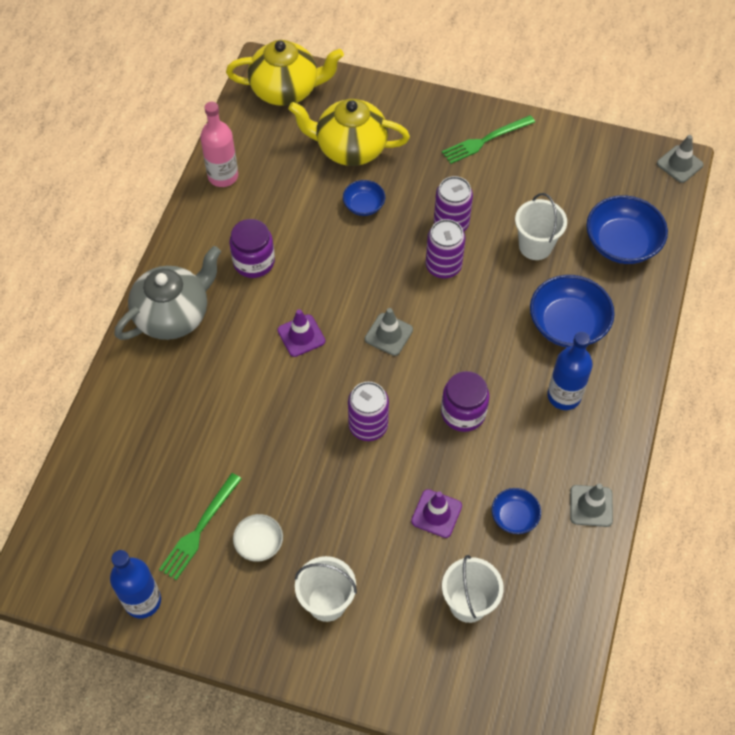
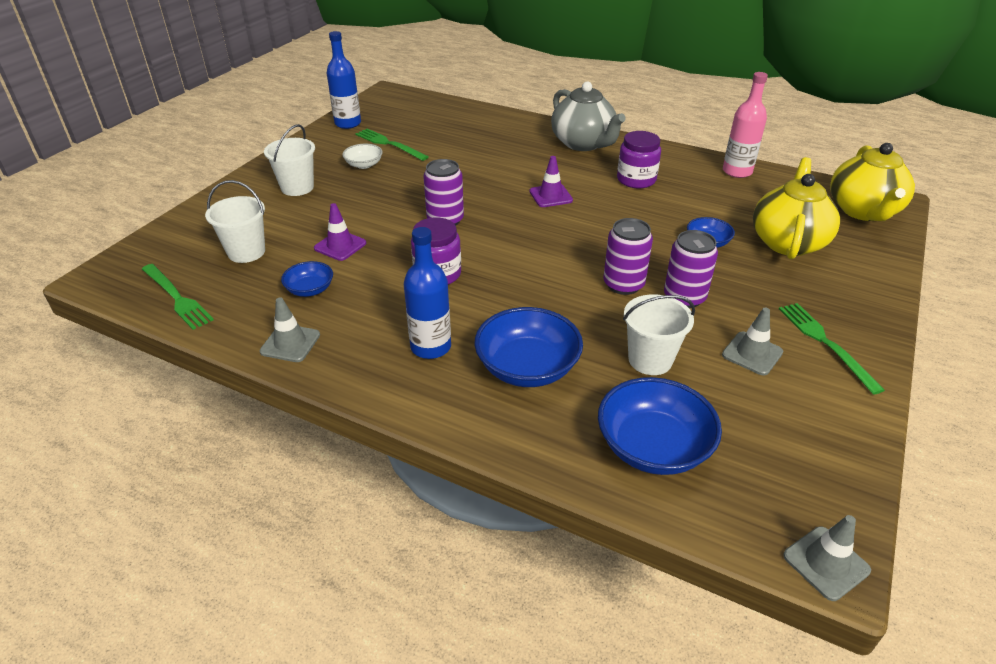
camera: 100 degrees right, 20 degrees down
(388, 334) = (542, 241): grey traffic cone -> grey traffic cone (752, 353)
(558, 636) = (176, 298): none -> green fork

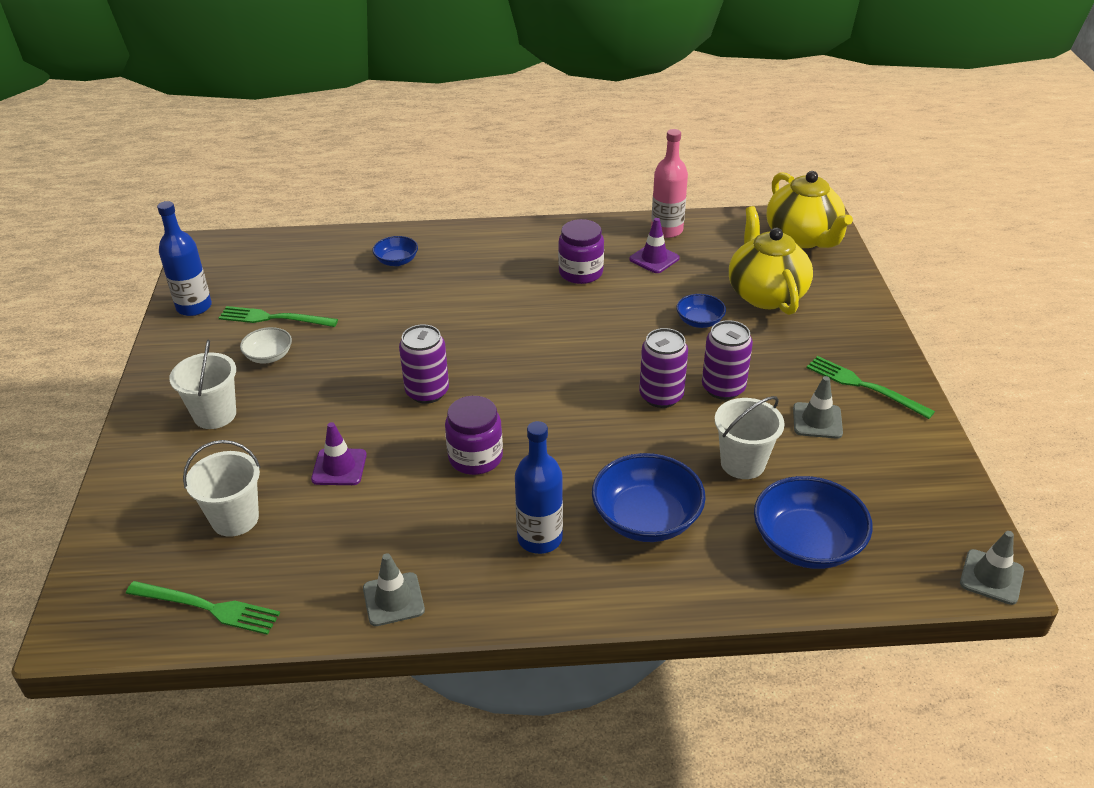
camera: 30 degrees left, 0 degrees up
(310, 290) = (355, 532): blue bowl -> blue bowl (396, 261)
(551, 196) = (512, 322): purple traffic cone -> purple traffic cone (654, 259)
(583, 143) = (493, 245): grey teapot -> none

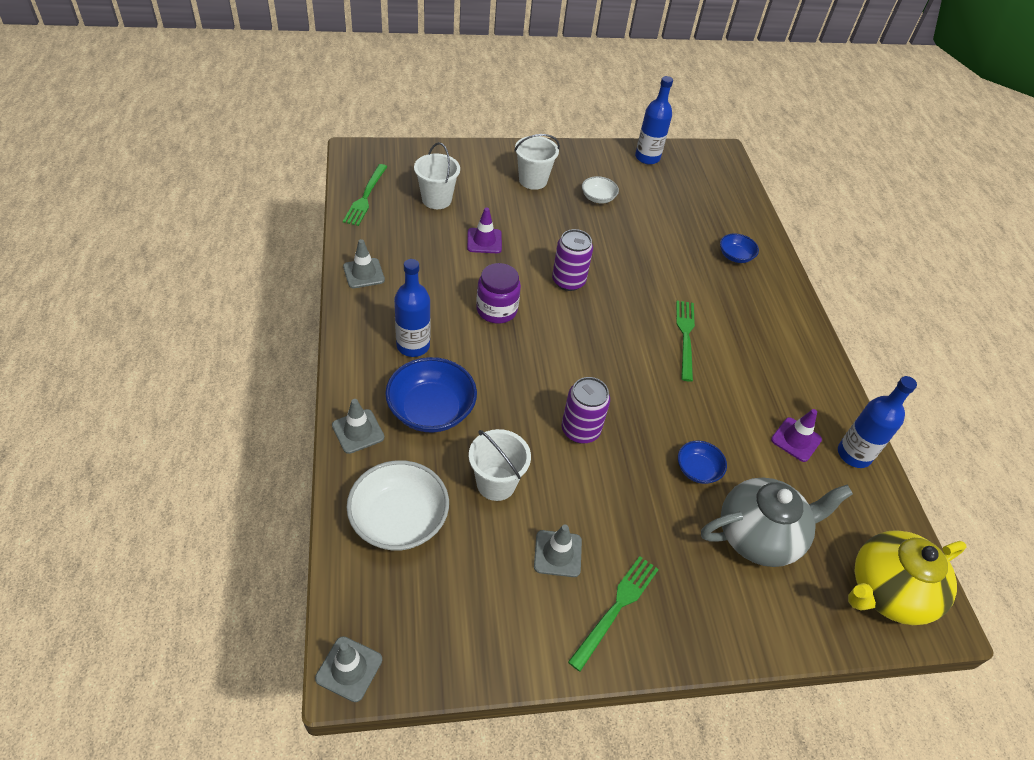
camera: 80 degrees right, 10 degrees up
(274, 318) = (642, 196): green fork -> green fork (685, 337)
(580, 272) = (754, 379): purple jar -> none
(667, 230) = (853, 454): pink bottle -> blue bottle
(688, 588) = (358, 431): none -> grey traffic cone
(723, 388) = (597, 479): purple can -> none
(765, 294) = (759, 535): yellow teapot -> grey teapot
(807, 543) = (399, 519): blue bowl -> white bowl

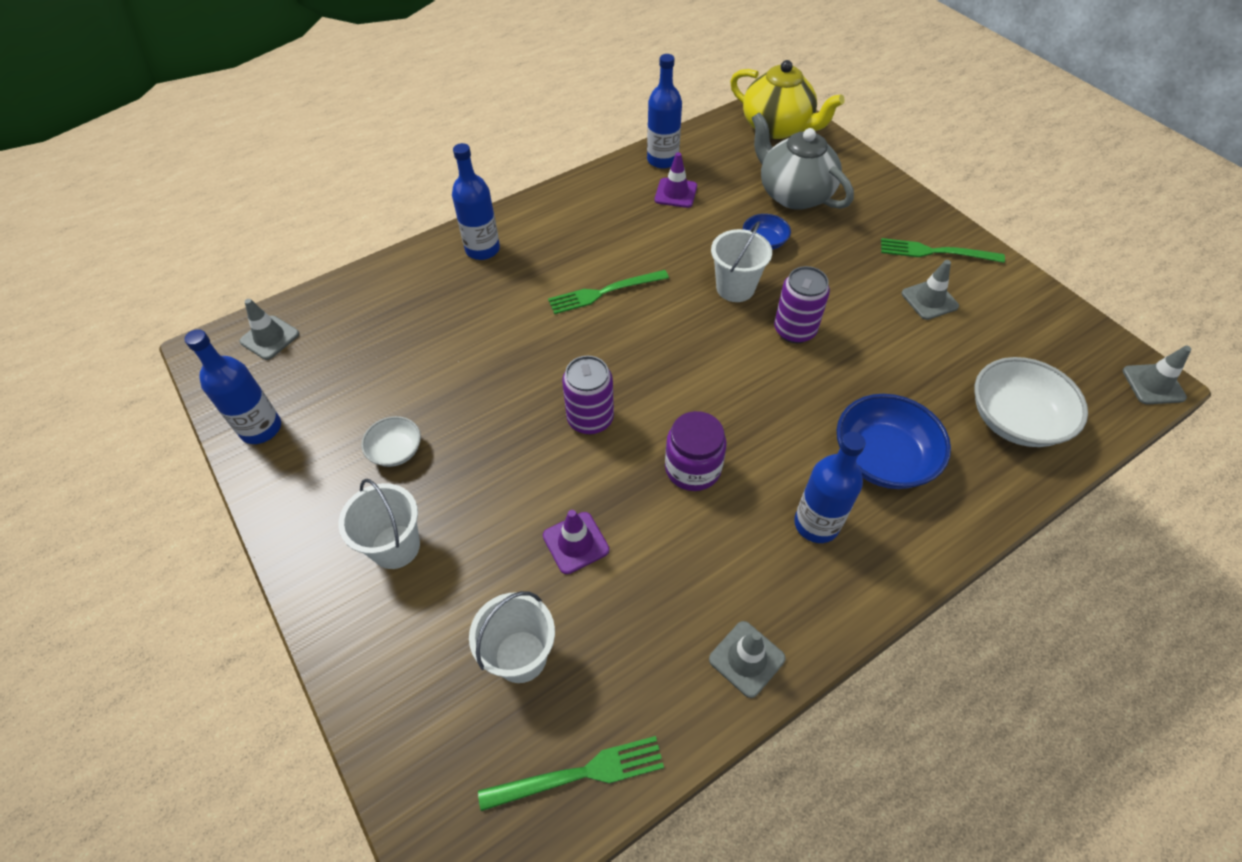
camera: 110 degrees left, 5 degrees up
(358, 431) = (968, 509): grey traffic cone -> grey traffic cone (270, 338)
(496, 483) = (909, 367): white bucket -> white bucket (735, 288)
(735, 256) = (439, 286): blue bowl -> none
(767, 290) = (482, 249): none -> blue bottle

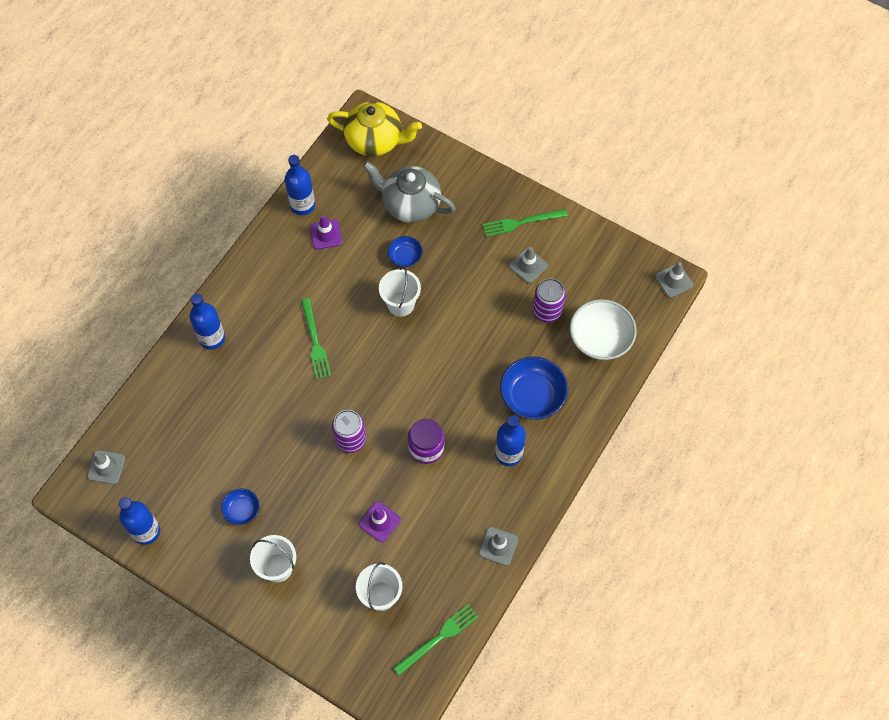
camera: 25 degrees left, 10 degrees up
(396, 450) = (242, 510): white bowl -> blue bowl
(604, 292) = (315, 341): green fork -> green fork turned 60 degrees counterclockwise
(794, 330) = (451, 323): purple can -> purple can (547, 311)

